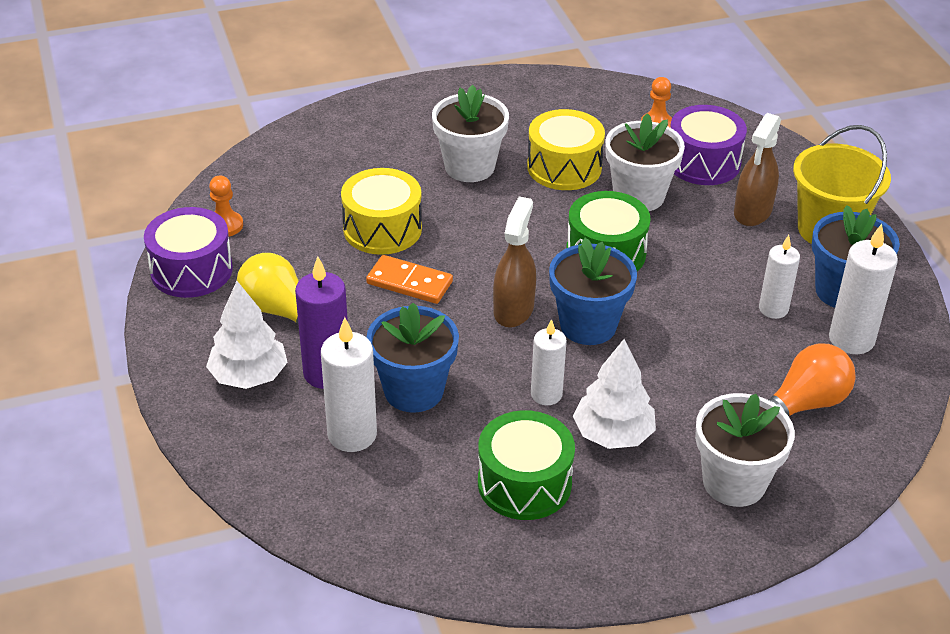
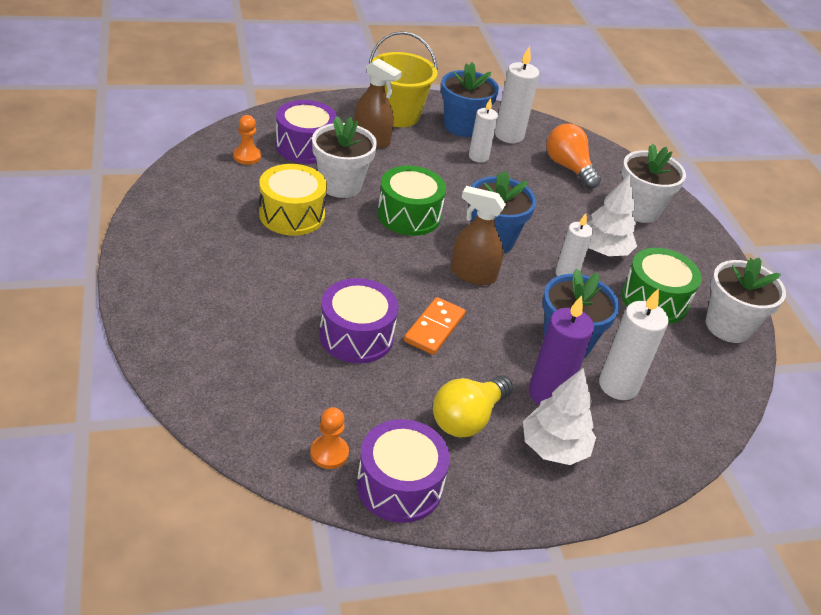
camera: 90 degrees left, 0 degrees up
(382, 229) = (356, 336): yellow drum -> purple drum
(469, 167) = (275, 268): white flower pot -> white flower pot (728, 326)

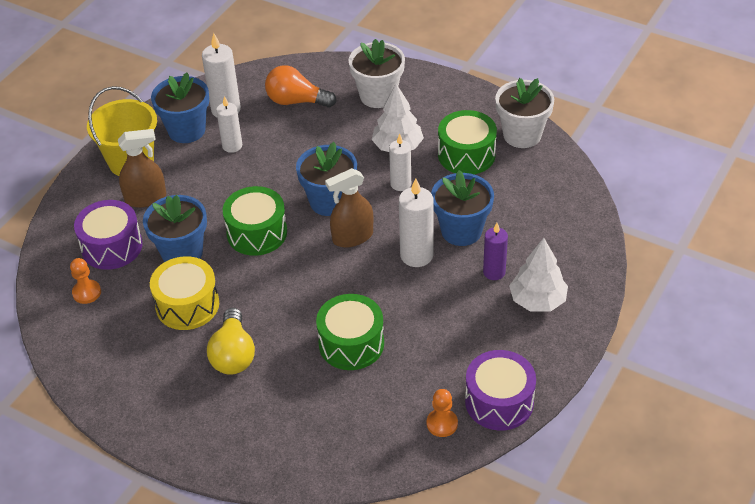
camera: 40 degrees left, 5 degrees up
(340, 185) = (182, 253): white flower pot -> blue flower pot
(356, 336) = (351, 344): purple drum -> green drum
(434, 328) = (384, 294): orange domino -> none
(467, 418) = (477, 329): yellow light bulb -> yellow light bulb (233, 354)
(548, 394) = (494, 272): purple candle -> purple candle, size x0.66
(618, 385) = (519, 230): white candle -> white candle (416, 255)

